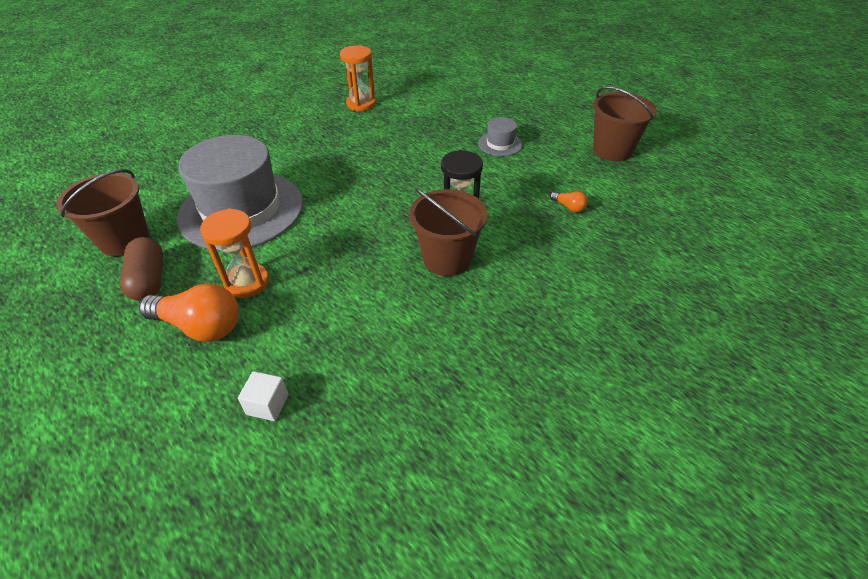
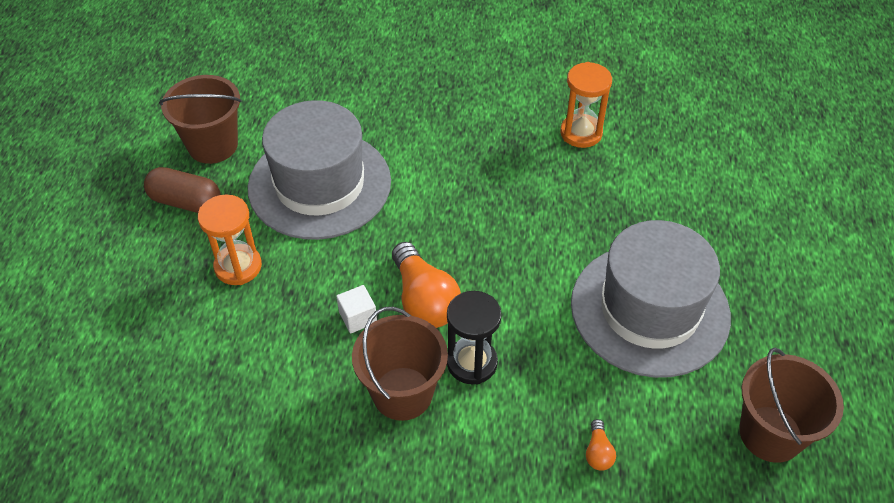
camera: 50 degrees right, 5 degrees up
(149, 280) = (186, 201): brown capsule -> brown capsule turned 75 degrees clockwise
(200, 326) = (168, 278): orange light bulb -> orange light bulb (424, 300)
(267, 404) = (129, 388): white cube -> white cube (358, 317)
(500, 144) = (649, 309): grey hat -> grey hat, size x2.40

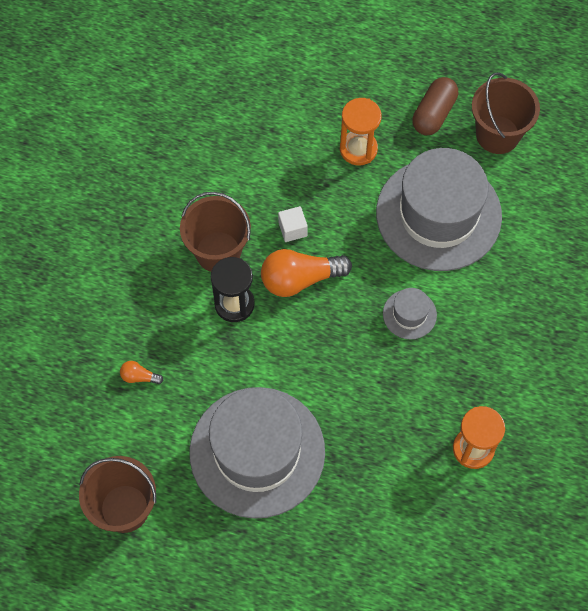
camera: 100 degrees right, 15 degrees up
(447, 196) = (409, 314): none -> grey hat

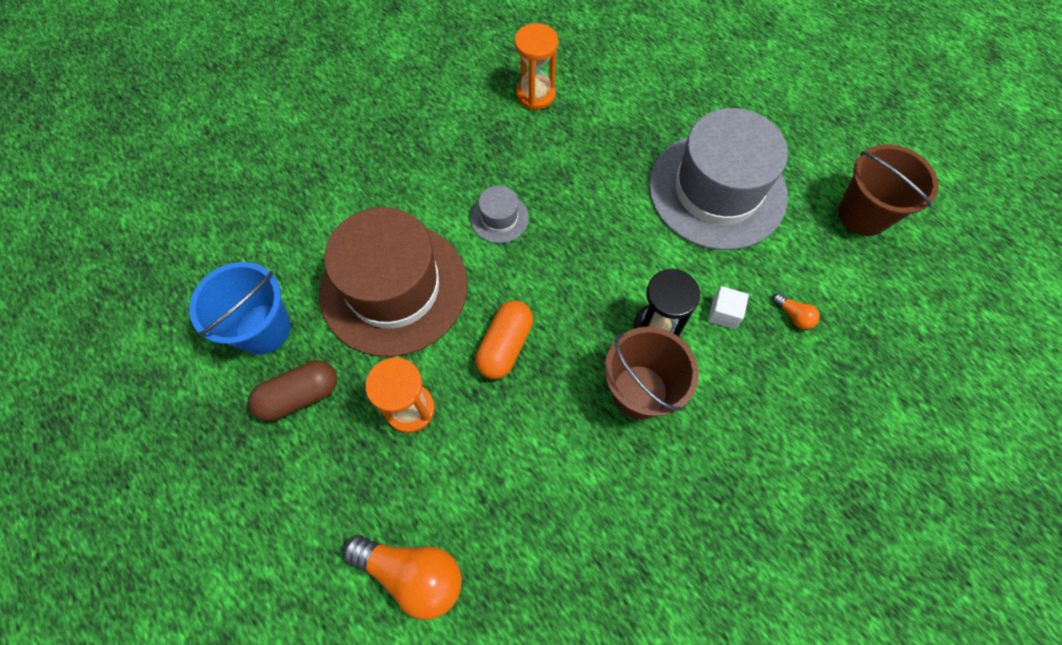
camera: 145 degrees left, 0 degrees up
(292, 229) = (545, 365): white cube -> white cube (724, 313)
(300, 279) = (575, 311): orange light bulb -> orange light bulb (412, 574)
(330, 225) = (505, 346): none -> orange capsule
(438, 214) = (394, 288): grey hat -> brown hat
(497, 134) = (263, 329): brown bucket -> blue bucket

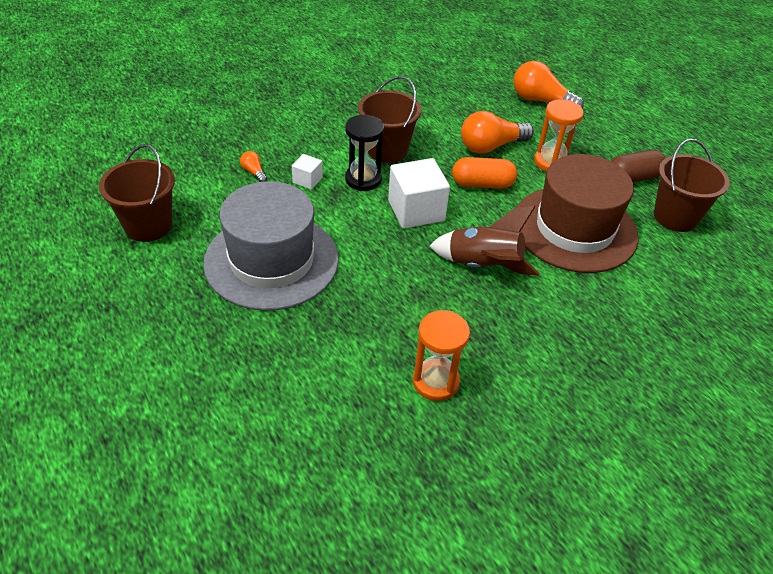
camera: 175 degrees left, 20 degrees down
(263, 329) = (675, 217): blue bucket -> brown bucket
(495, 429) = (491, 146): none -> orange light bulb
(499, 218) = (483, 266): grey hat -> brown rocket
(505, 346) = (482, 184): orange capsule -> orange capsule turned 60 degrees clockwise
(582, 285) = (416, 210): none -> white cube

